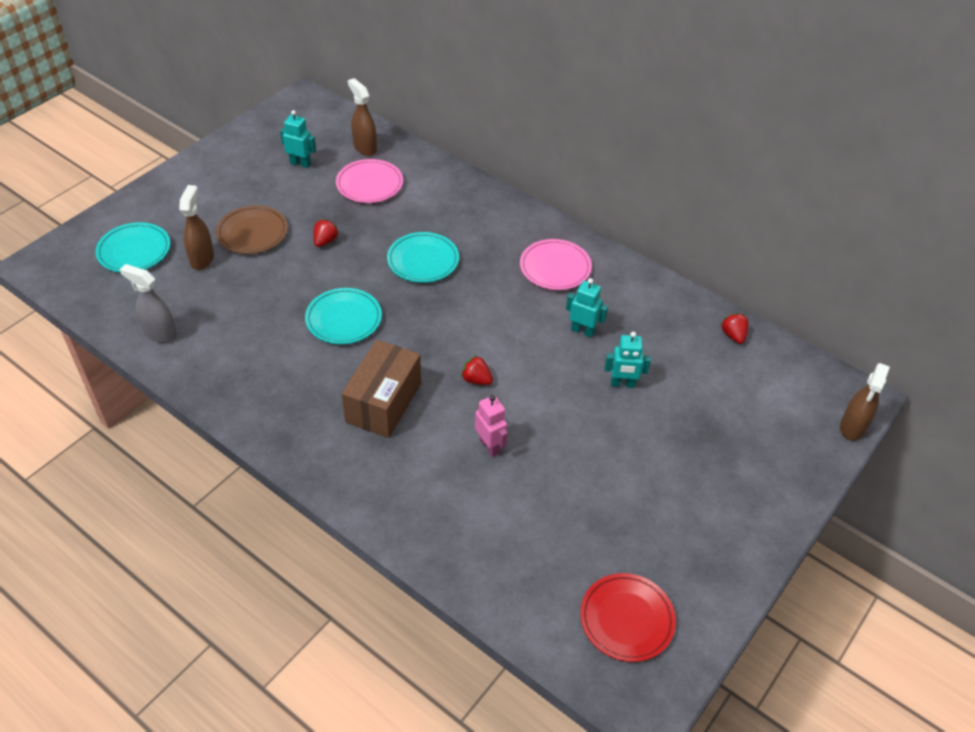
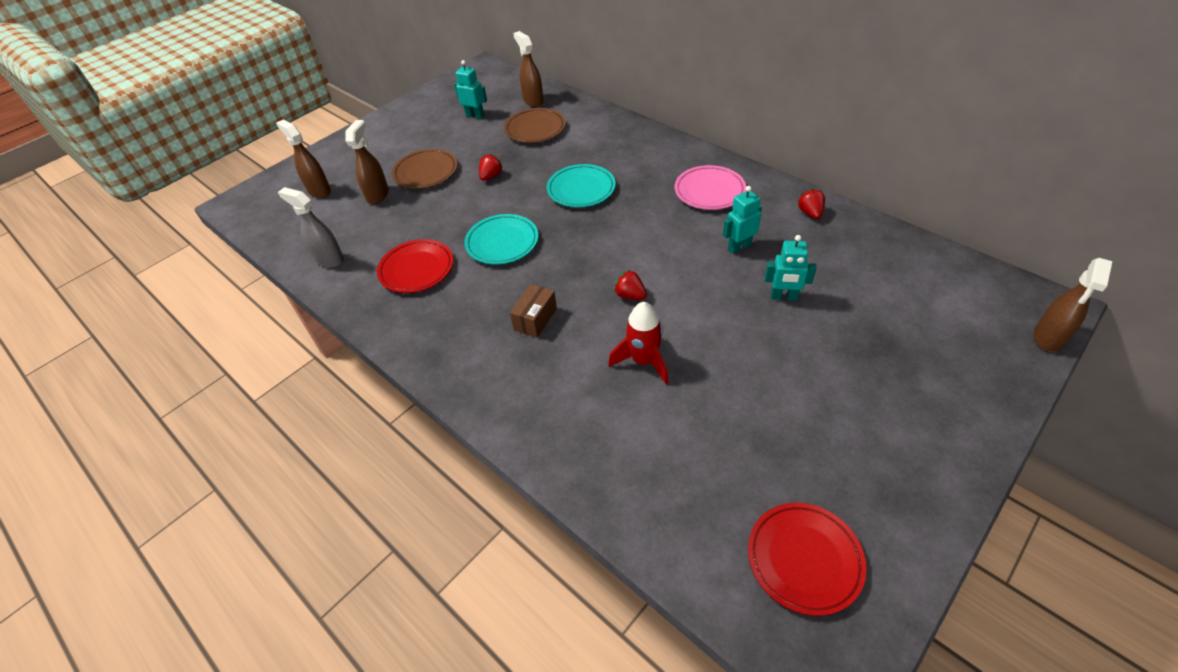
camera: 10 degrees right, 0 degrees up
(134, 251) = (319, 191): turquoise plate -> brown spray bottle
(256, 347) = (417, 269): none -> red plate
(369, 185) = (535, 129): pink plate -> brown plate
(383, 403) = (535, 319): brown box -> brown box, size x0.55
(490, 446) = (643, 361): pink robot -> red rocket
(582, 331) = (739, 247): turquoise robot -> turquoise robot turned 60 degrees counterclockwise
(733, 335) = (899, 247): red strawberry -> red strawberry (810, 213)

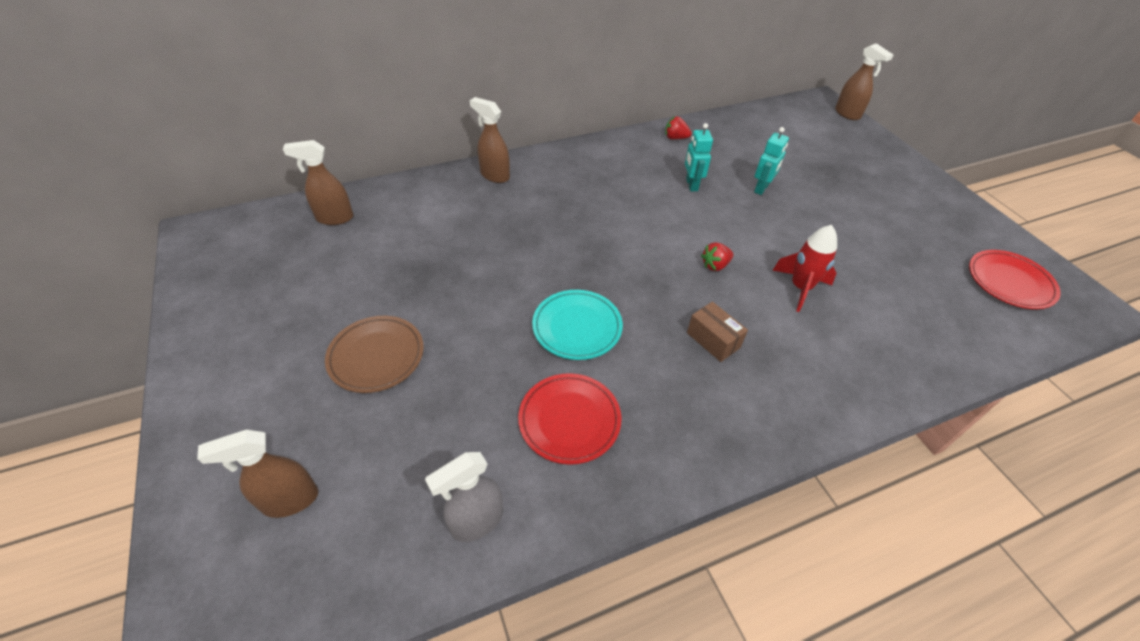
camera: 70 degrees left, 0 degrees up
(378, 195) = (376, 423): brown spray bottle -> brown spray bottle (494, 175)
(475, 115) = (303, 274): turquoise robot -> none
(491, 176) = (447, 299): red strawberry -> none
(535, 129) = (394, 235): brown plate -> none
(581, 189) = (537, 240): turquoise plate -> none
(709, 191) = (608, 170): pink plate -> none

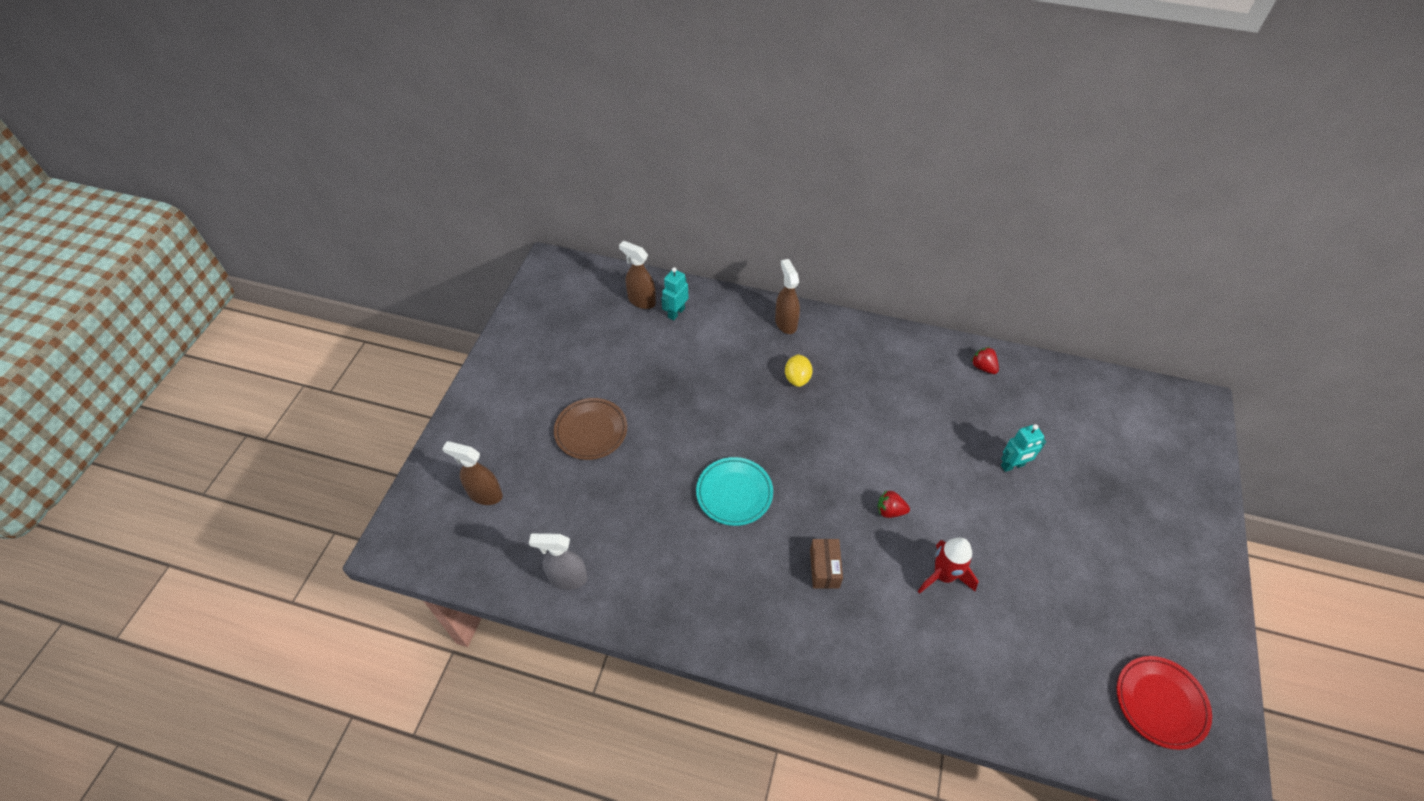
camera: 40 degrees right, 5 degrees up
(544, 210) = (797, 378): none -> yellow lemon
(569, 420) = (671, 556): red plate -> none
(691, 185) = (947, 424): turquoise robot -> turquoise robot (676, 313)
(847, 114) = (1211, 436): brown spray bottle -> none

